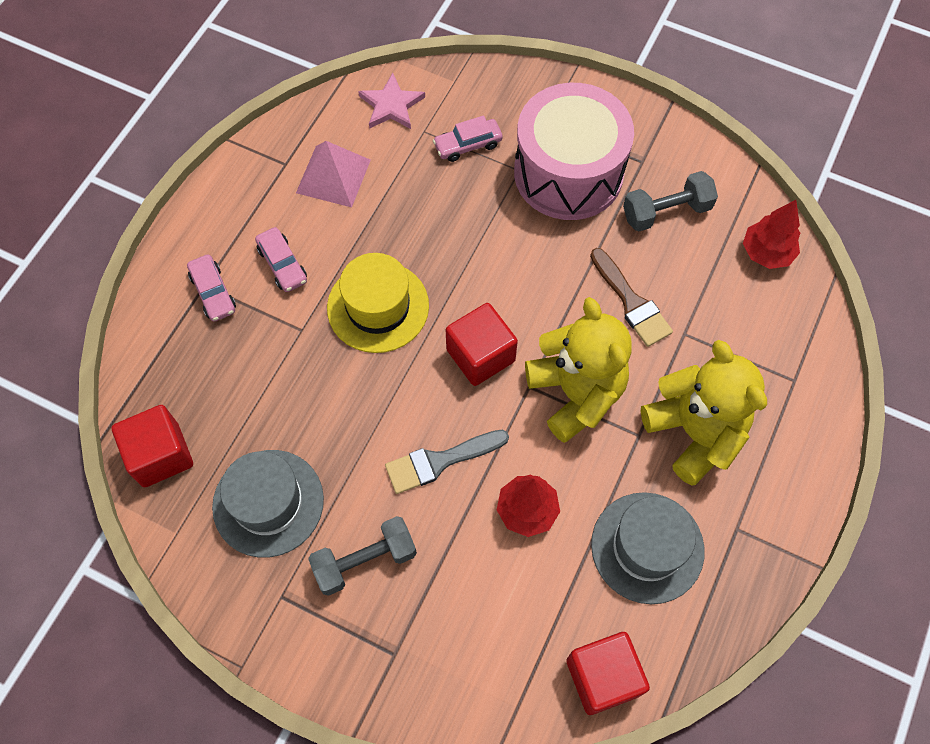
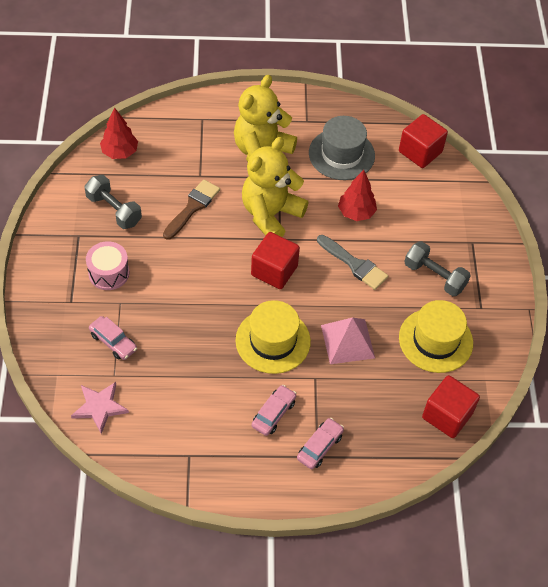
camera: 120 degrees left, 10 degrees down
(268, 503) = (435, 340): grey hat -> yellow hat
(333, 176) = (183, 417): pink pyramid -> pink pyramid (348, 341)
(568, 173) = (109, 273): pink drum -> pink drum, size x0.49

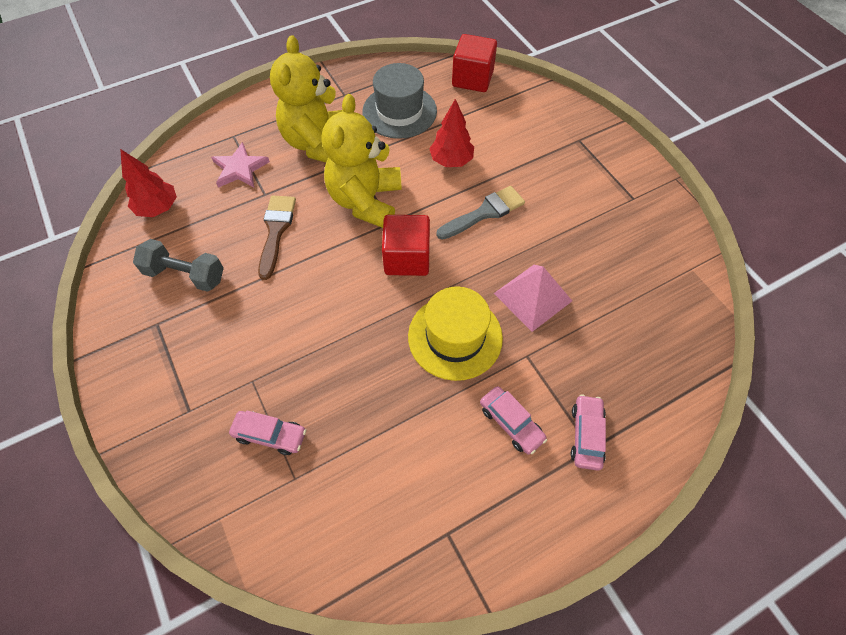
camera: 25 degrees left, 5 degrees up
(100, 407) = (300, 532): pink star -> pink star (240, 168)
(109, 273) = (218, 351): pink drum -> none
(273, 414) = (511, 423): pink car -> pink car turned 135 degrees clockwise
(354, 264) = (484, 212): grey brush -> grey brush turned 45 degrees counterclockwise
(434, 276) = (569, 188): grey dumbbell -> none
(435, 340) = (616, 252): yellow hat -> none
(447, 415) = (685, 325): red cube -> none

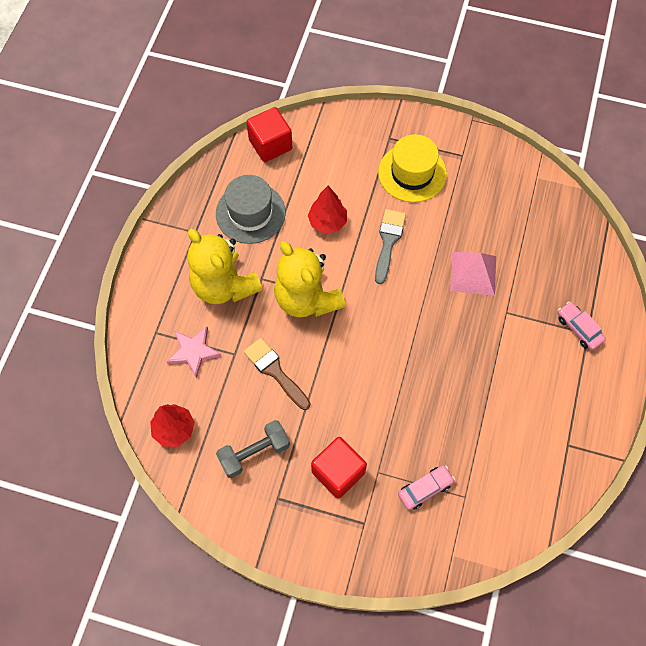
camera: 45 degrees left, 5 degrees up
(407, 258) = (377, 314): red cube -> red cube (338, 472)
(455, 337) = (458, 337): yellow hat -> yellow hat (412, 173)
(511, 423) = (537, 358): pink car -> none

